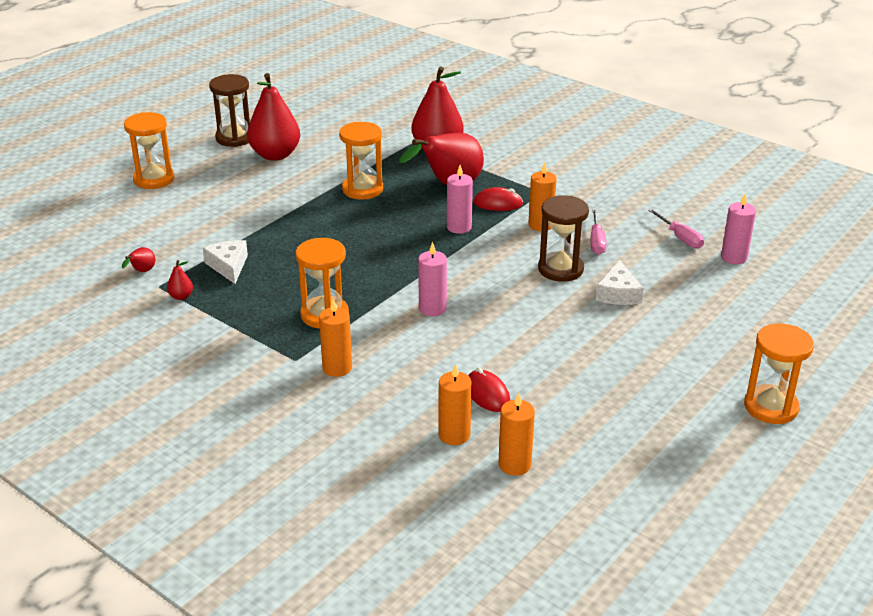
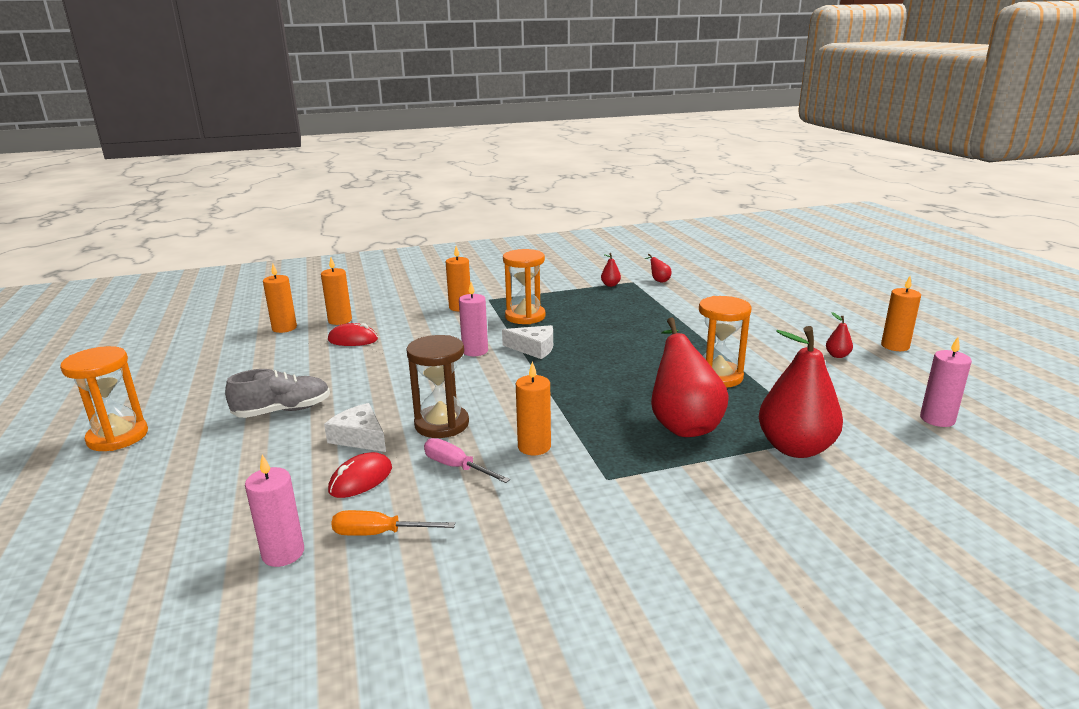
camera: 125 degrees right, 10 degrees down
(154, 179) = (815, 303): orange hourglass -> none
(228, 266) = (634, 303): white cheese -> white cheese (533, 348)
(235, 138) = (895, 346): brown hourglass -> orange candle
(275, 155) = (837, 355): red pear -> red pear, size x0.41
(459, 227) = (585, 400): pink candle -> pink candle (937, 419)
(498, 203) = (610, 438): red mouse -> red mouse (361, 479)
(637, 349) = (283, 411): none -> grey shoe
(680, 238) = (379, 533): pink screwdriver -> orange screwdriver

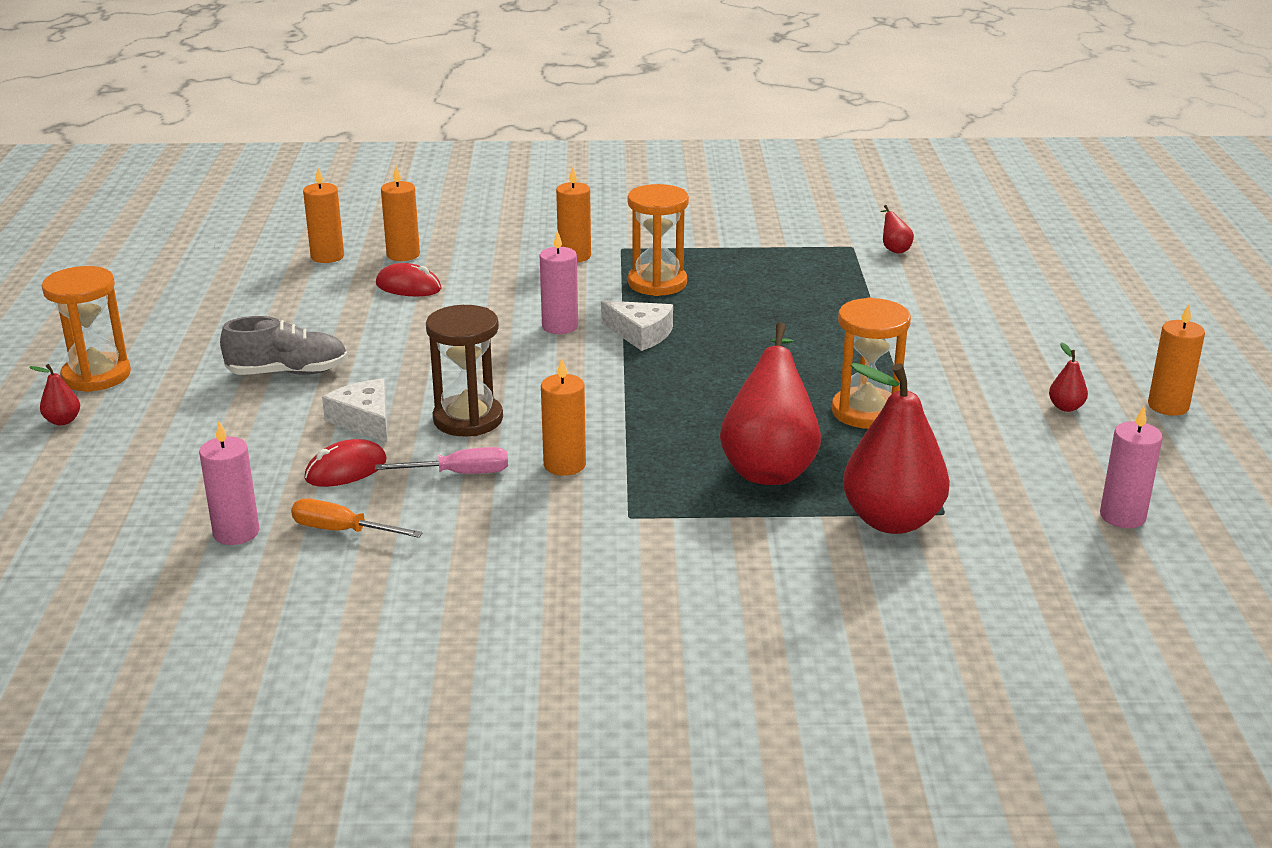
camera: 15 degrees right, 5 degrees up
(456, 467) = (460, 473): pink screwdriver -> pink screwdriver turned 120 degrees clockwise
(610, 285) = (814, 247): red pear -> red pear (63, 421)

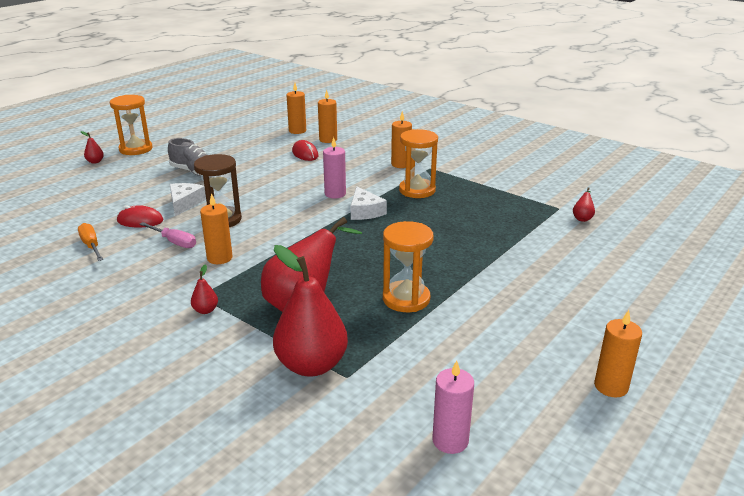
camera: 40 degrees right, 0 degrees up
(236, 533) = (60, 229): pink candle -> none
(1066, 407) = (534, 353): red pear -> red pear (205, 310)

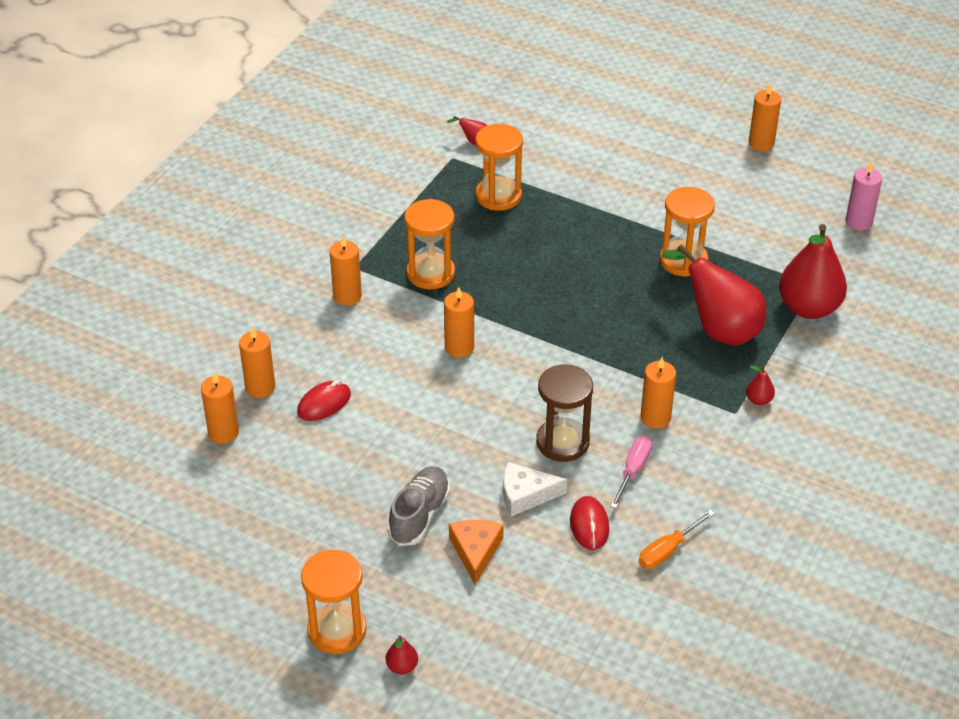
camera: 100 degrees left, 15 degrees up
(154, 185) = (475, 551): none -> orange cheese
(335, 194) = (459, 347): pink candle -> orange candle
(365, 211) = (503, 313): white cheese -> none
(508, 222) = (498, 196): none -> orange hourglass

